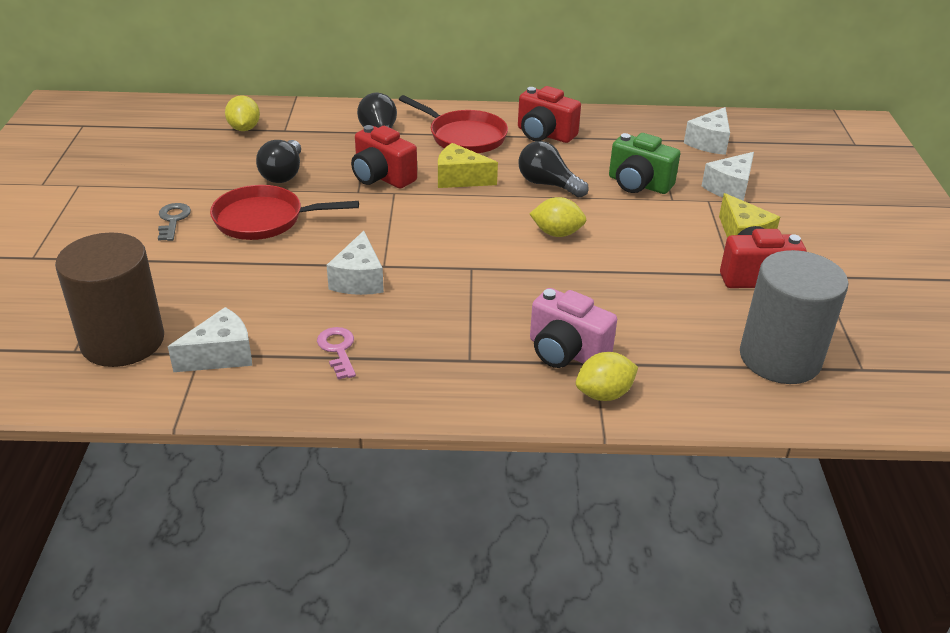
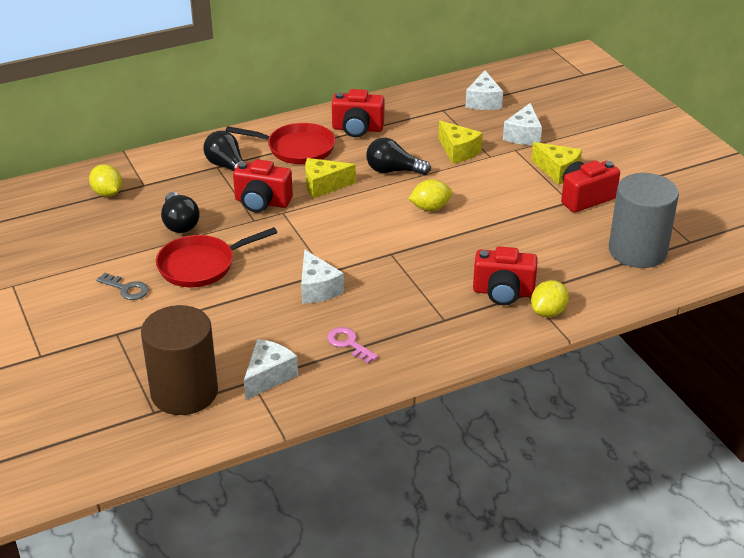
camera: 25 degrees left, 0 degrees up
(173, 220) = (126, 289): grey key -> grey key turned 150 degrees clockwise
(566, 352) = (503, 292): pink camera -> red camera
(638, 184) = (458, 151): green camera -> yellow cheese

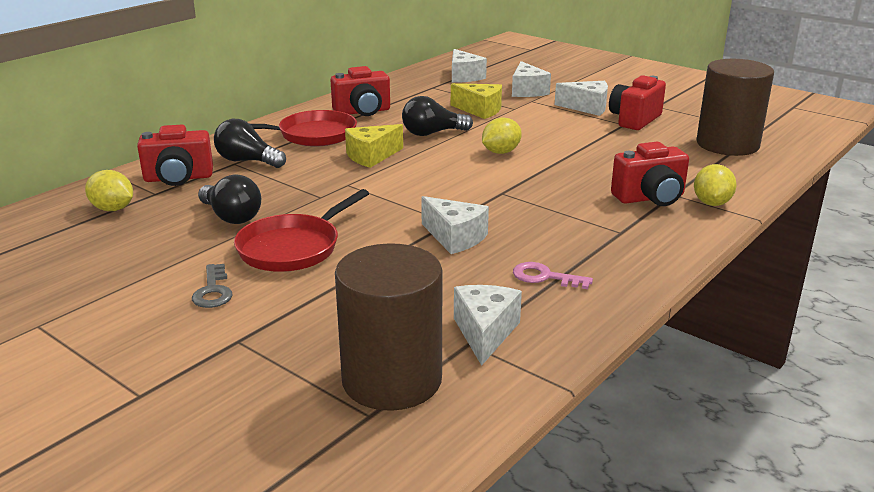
camera: 25 degrees left, 10 degrees down
(126, 289) = (213, 291): grey key -> grey key turned 75 degrees clockwise
(262, 202) = (315, 181): red camera -> red camera (178, 178)
(557, 171) = (587, 107): yellow cheese -> white cheese
(637, 251) = (727, 144): grey cylinder -> brown cylinder

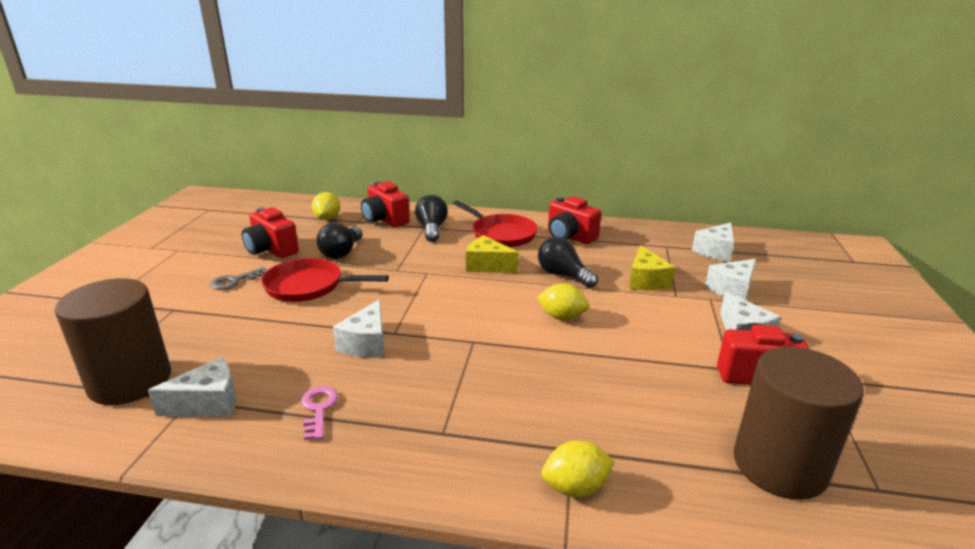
camera: 60 degrees right, 0 degrees up
(650, 198) = (544, 434): red camera -> red camera (271, 250)

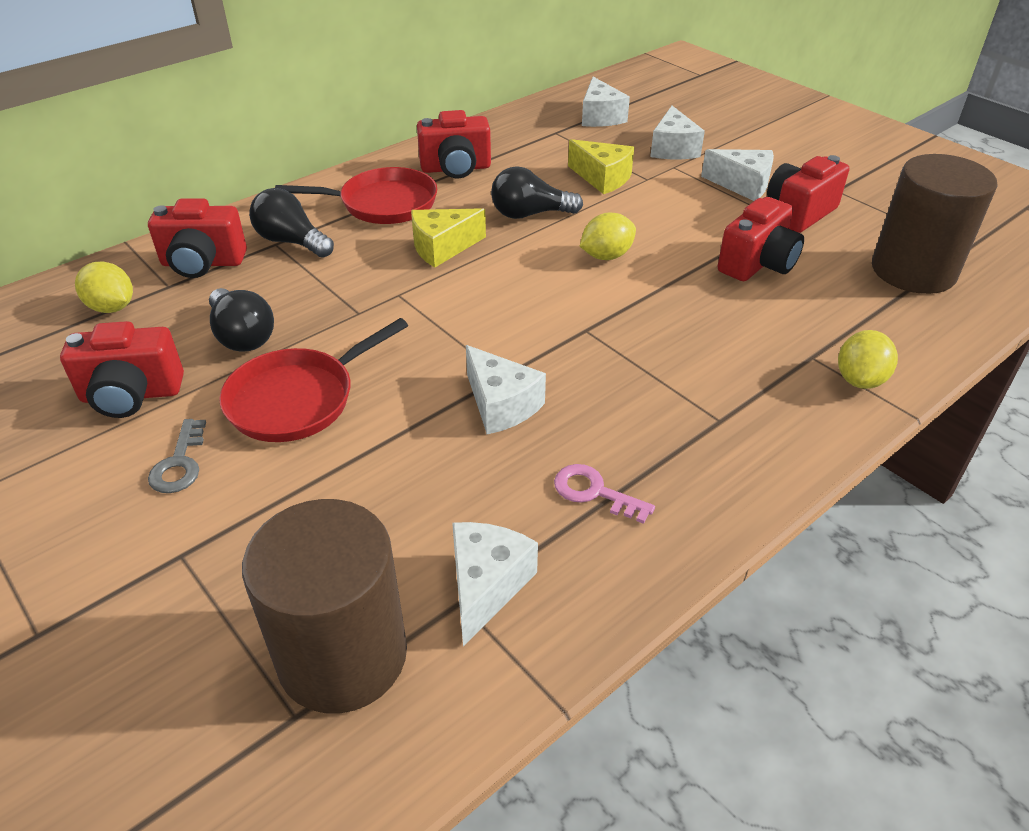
camera: 50 degrees left, 15 degrees up
(651, 379) = (758, 264): none -> red camera

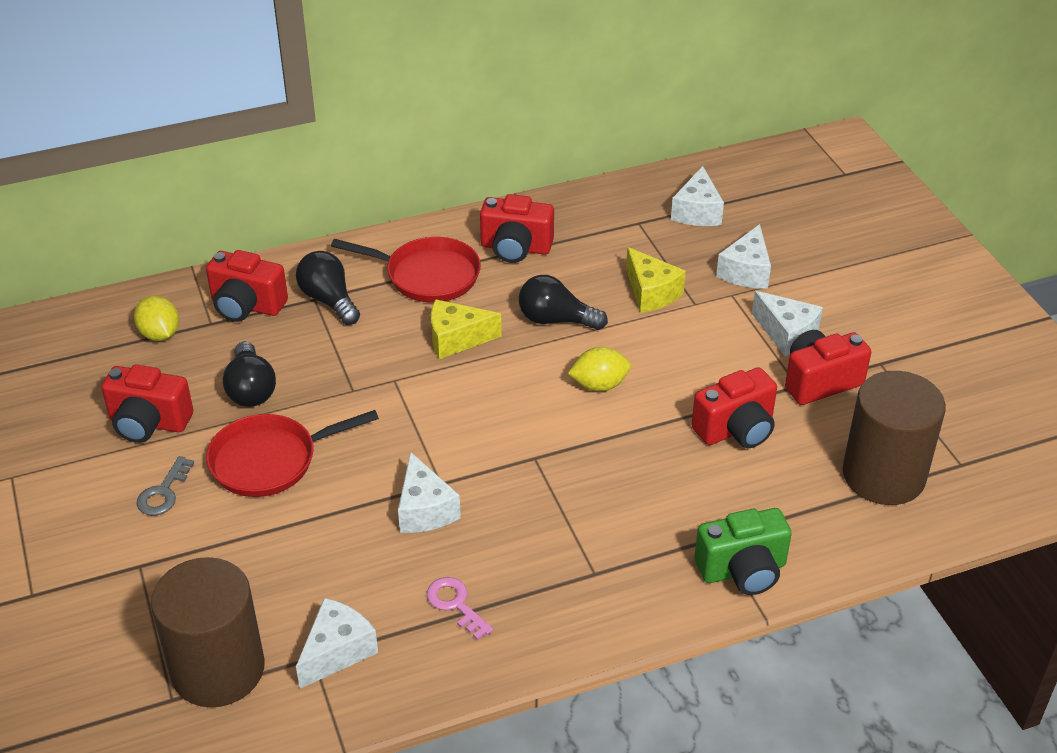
camera: 20 degrees right, 0 degrees up
(860, 380) = (743, 570): yellow lemon -> green camera

